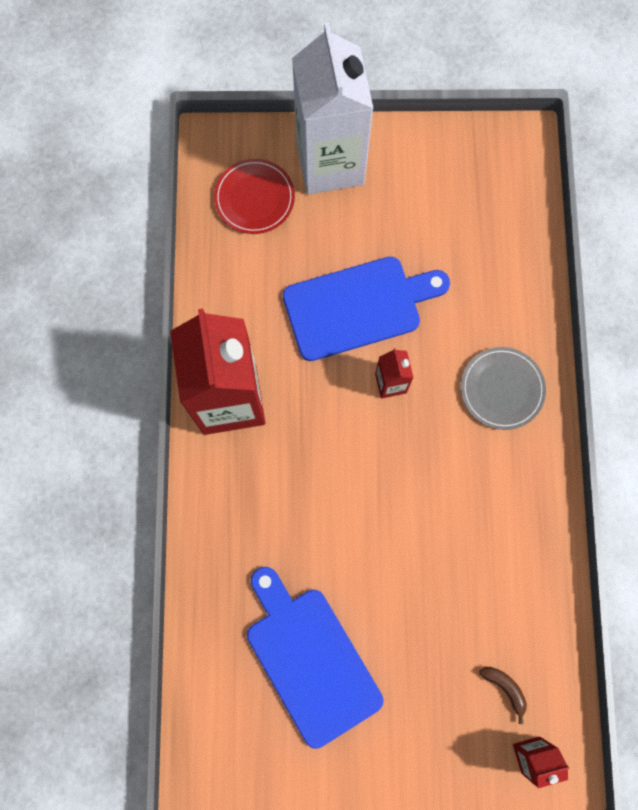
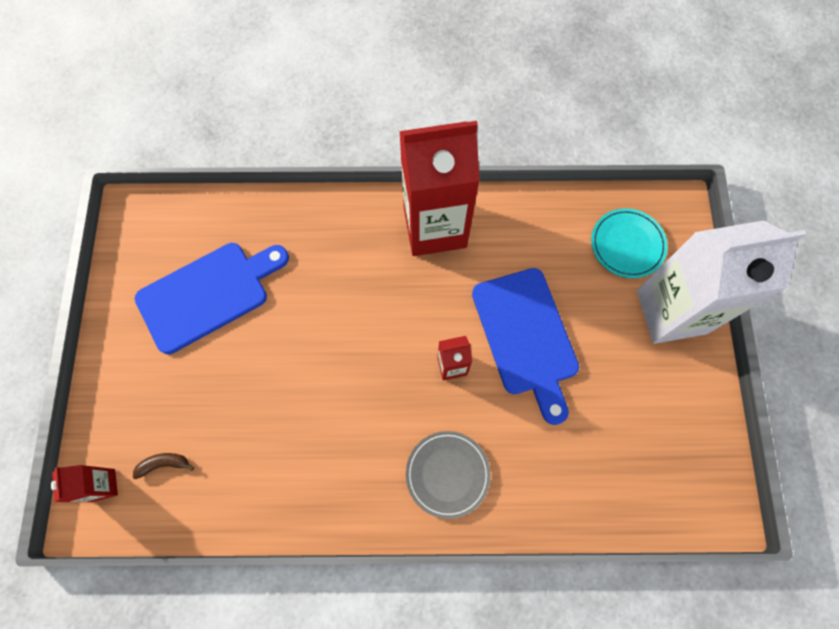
camera: 90 degrees right, 5 degrees down
(254, 198) = (627, 244): red plate -> turquoise plate
(505, 688) = (164, 464): brown banana -> brown banana turned 150 degrees counterclockwise

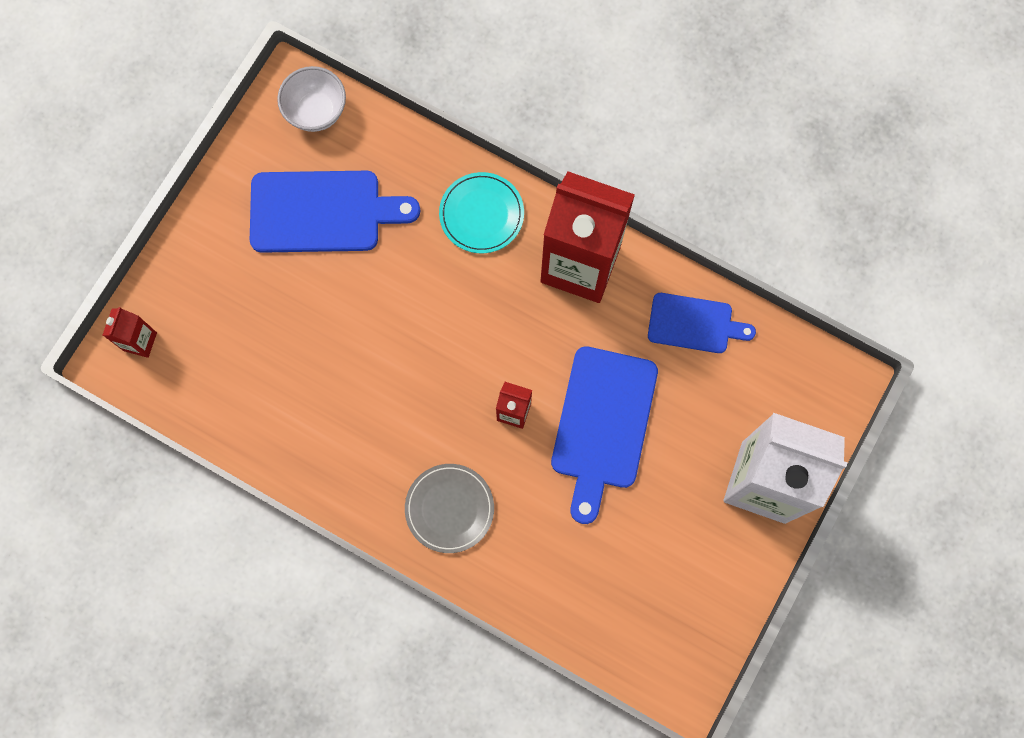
camera: 30 degrees right, 5 degrees up
(162, 221) = (316, 111): none -> white bowl
(164, 464) = (201, 353): brown banana -> none
(545, 225) = (694, 324): none -> blue cutting board
(627, 244) = (765, 390): turquoise plate -> turquoise plate (481, 214)

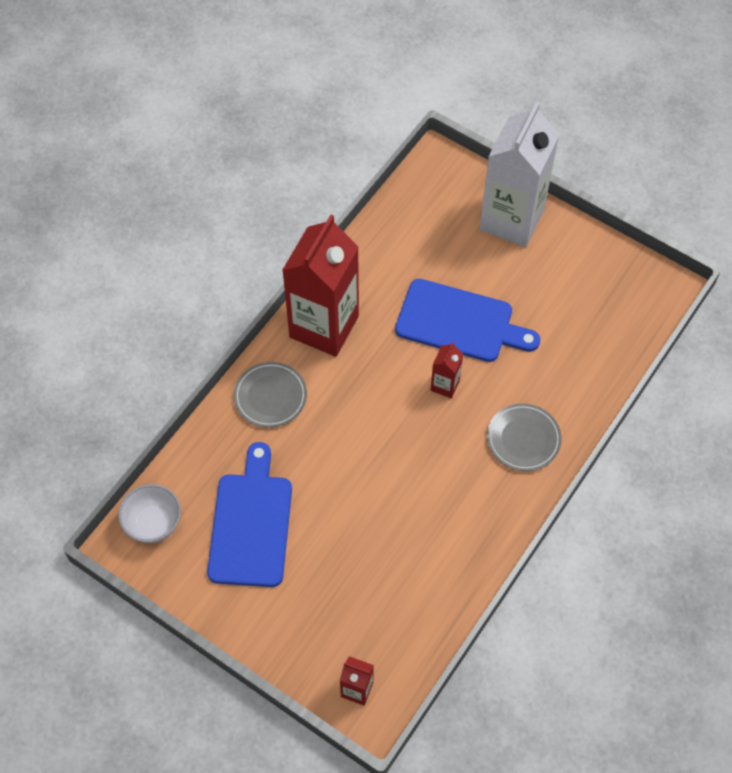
camera: 85 degrees left, 15 degrees down
(481, 214) = (270, 396): turquoise plate -> grey plate
(694, 324) = (382, 252): blue cutting board -> none

